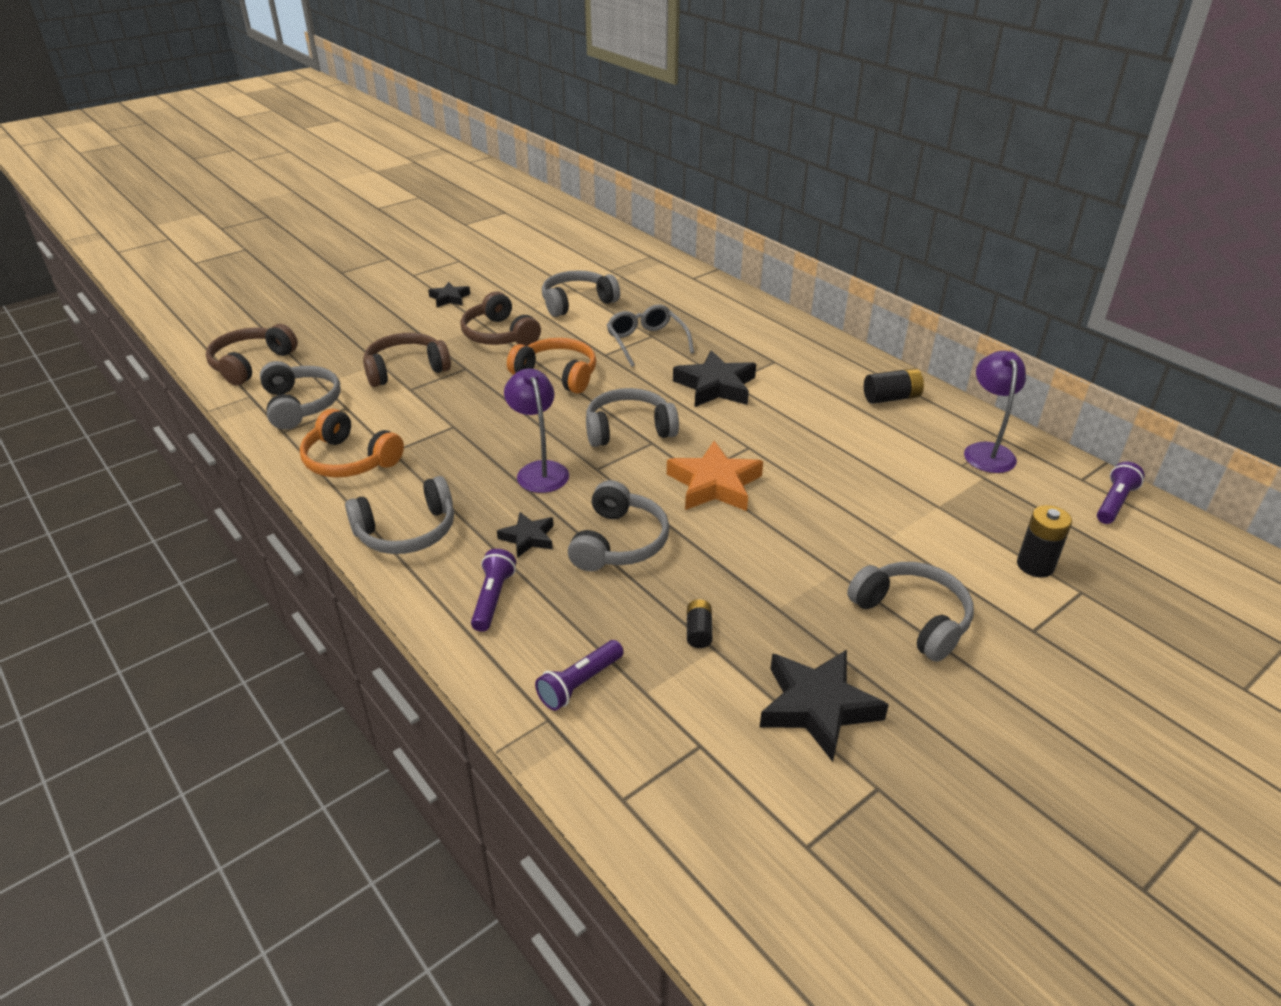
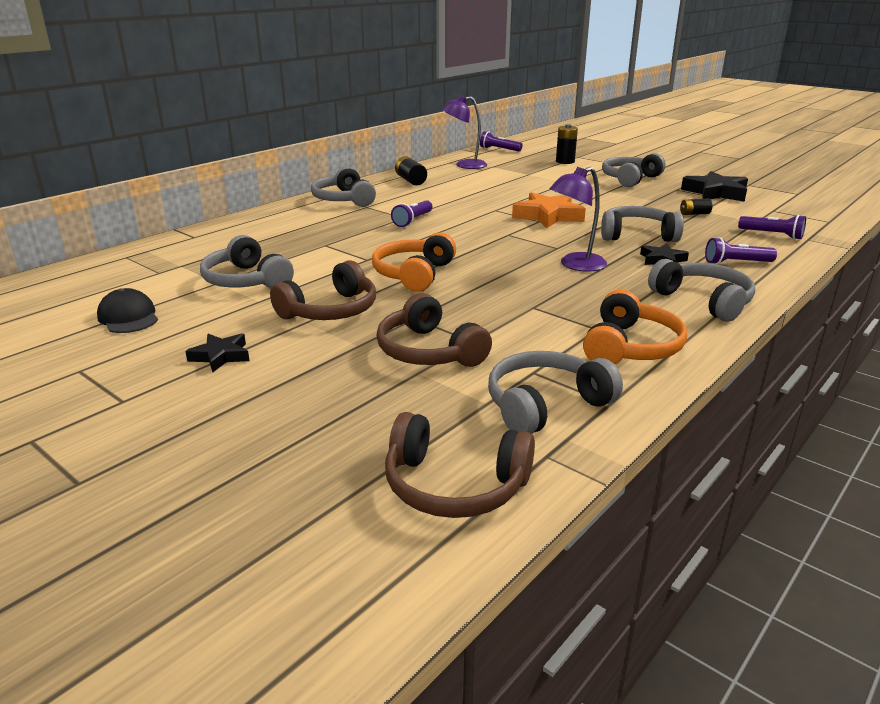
camera: 100 degrees left, 10 degrees down
(529, 267) = (128, 317): none -> black cap
(629, 429) = (494, 242): grey headphones -> grey headphones (343, 200)
(646, 342) = (339, 246): grey glasses -> none
(716, 386) = (413, 221): black star -> purple flashlight

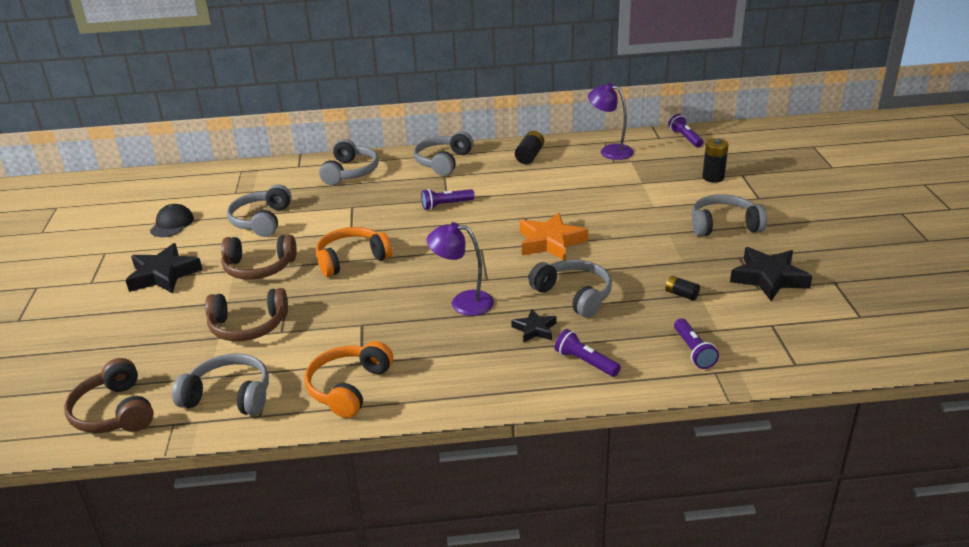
camera: 45 degrees right, 5 degrees up
(221, 356) = (163, 275): black star -> black star, size x1.78
(429, 351) = (248, 326): brown headphones -> brown headphones turned 105 degrees counterclockwise
(630, 347) = (348, 387): orange headphones -> orange headphones turned 135 degrees clockwise
(703, 301) = (474, 381): grey headphones -> grey headphones (350, 172)

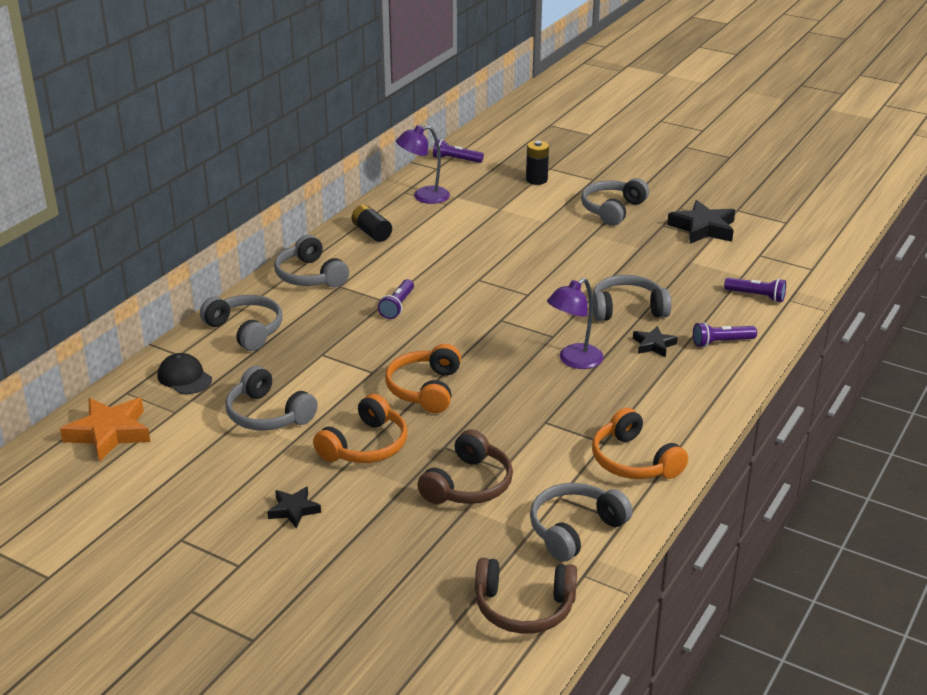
camera: 55 degrees left, 0 degrees up
(163, 275) = (294, 510): black star -> black star, size x0.56
(172, 224) = (183, 474): black cap -> black cap (184, 377)
(259, 268) = (365, 446): brown headphones -> orange headphones
(551, 242) = (535, 285): orange star -> orange star (109, 433)
(681, 294) = (682, 268): black battery -> none

